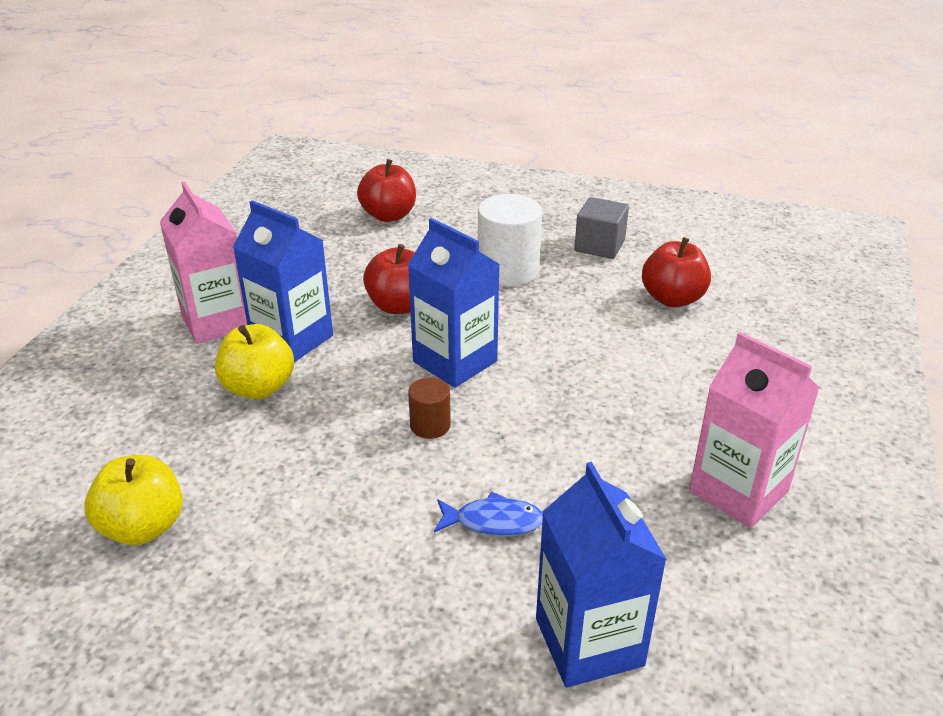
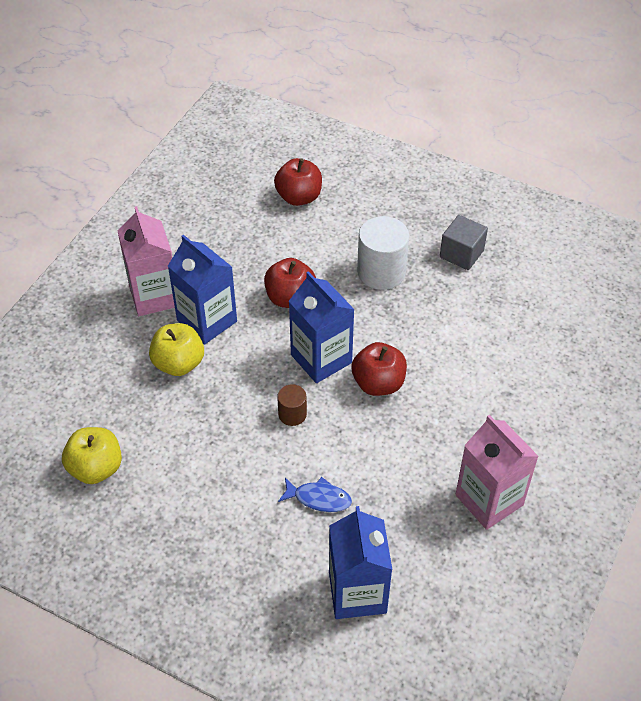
camera: 10 degrees right, 15 degrees up
(672, 299) = (502, 319): red apple -> red apple (378, 383)

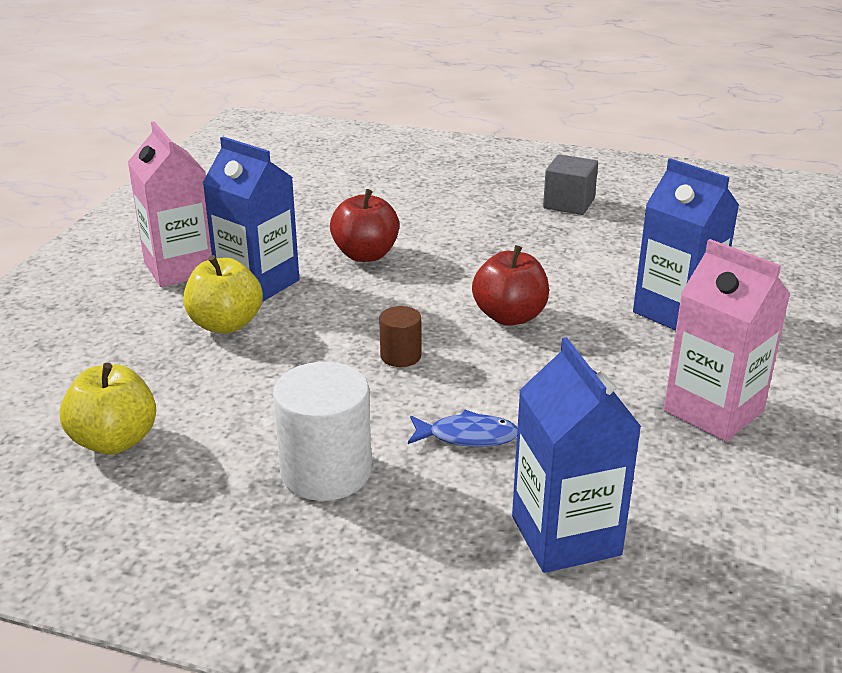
camera: 10 degrees left, 20 degrees down
(299, 197) = (352, 178): red apple -> none
(321, 359) = (424, 302): blue carton -> blue carton (676, 312)
(381, 272) = (475, 225): white cylinder -> white cylinder (326, 472)

